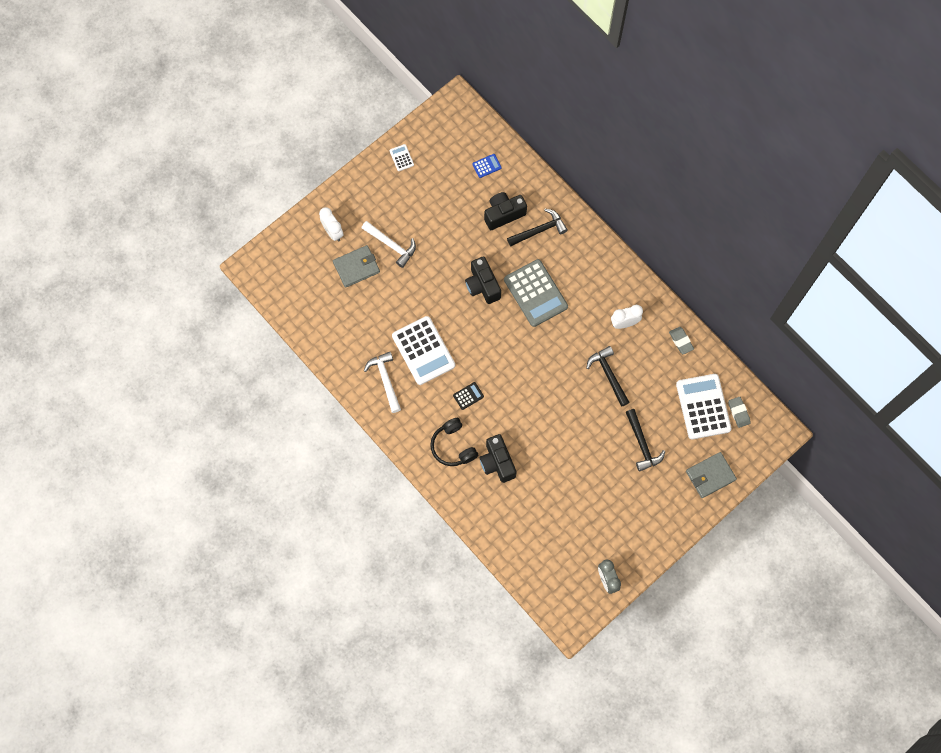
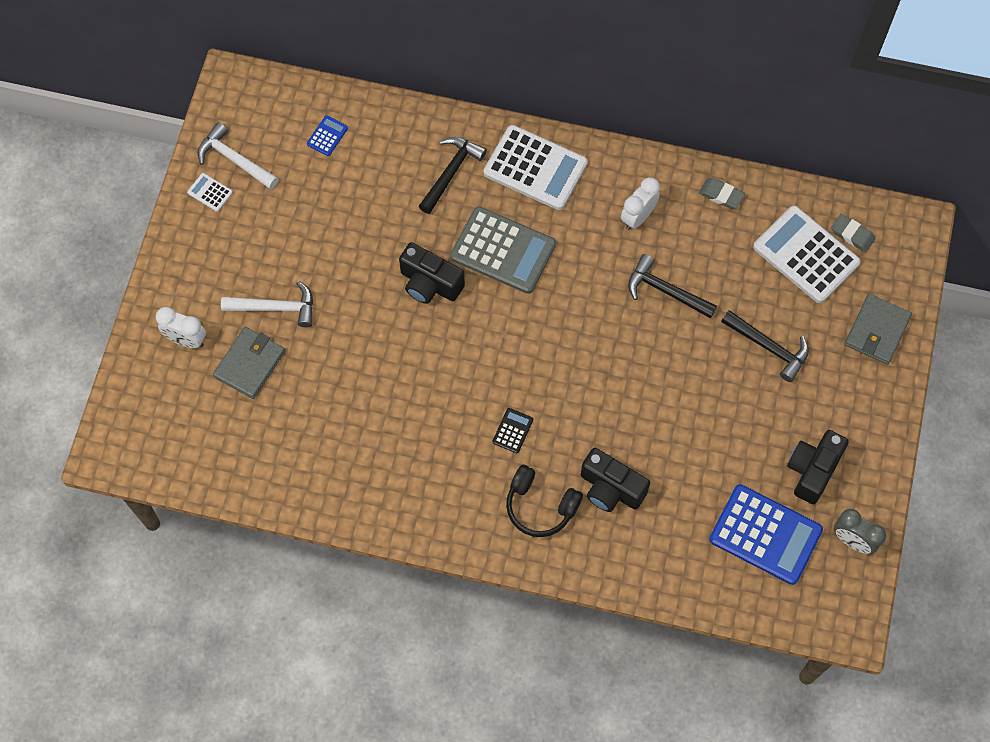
camera: 35 degrees left, 5 degrees down
(385, 380) = (391, 481): white hammer -> white hammer (234, 160)
(423, 351) = (414, 412): white calculator -> white calculator (535, 168)
(503, 214) = (392, 181): black camera -> black camera (812, 470)
(562, 544) = (765, 534): none -> blue calculator

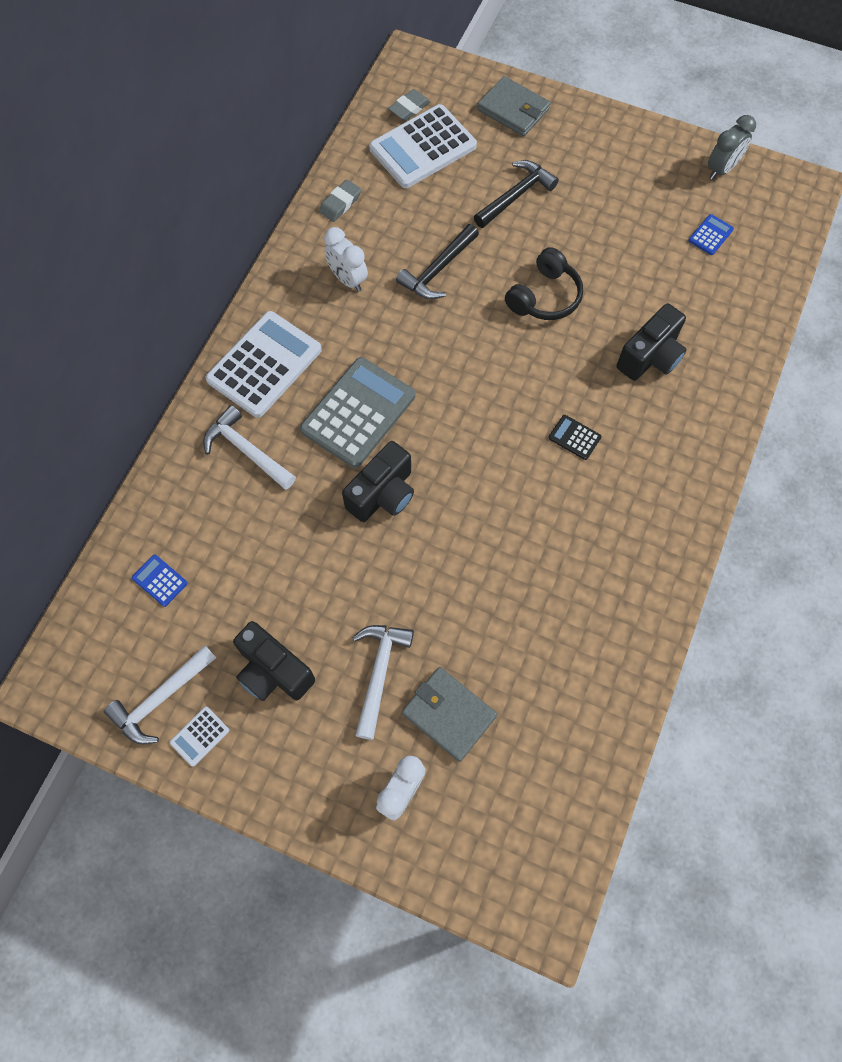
camera: 80 degrees left, 0 degrees up
(451, 172) = (246, 450): black hammer -> white hammer
(540, 506) = (663, 425): black headphones -> black headphones (544, 296)
(765, 534) = (710, 235): blue calculator -> blue calculator, size x0.43
(812, 470) = (648, 186): black camera -> black camera (273, 671)

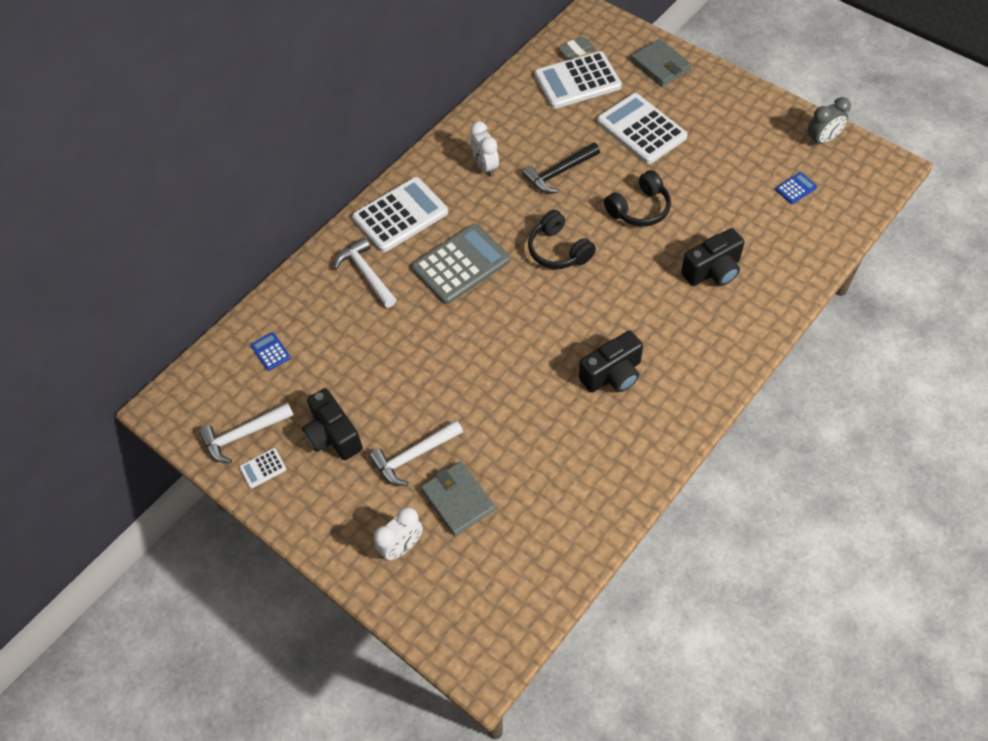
camera: 20 degrees right, 10 degrees down
(340, 203) = (498, 110): grey eraser -> none
(379, 673) = (413, 456): white hammer -> white hammer turned 150 degrees counterclockwise
(383, 494) = (460, 327): black camera -> black camera (612, 375)
(467, 369) = (558, 250): none -> black headphones
(516, 195) = (641, 129): black hammer -> white calculator
(574, 437) = (628, 318): black calculator -> none

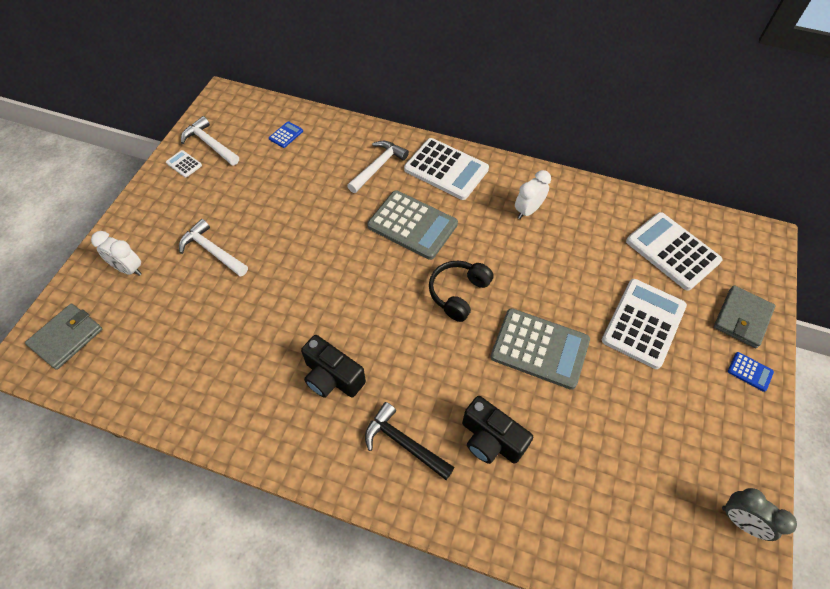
camera: 65 degrees right, 0 degrees up
(333, 436) = (220, 195): black camera -> none
(458, 500) = (176, 293): grey wallet -> grey wallet (66, 337)
(559, 173) = (549, 268): black hammer -> black hammer (403, 443)
(576, 50) = (711, 239): grey eraser -> none
(639, 209) = (539, 348): black headphones -> grey calculator
(796, 188) = (648, 504): blue calculator -> blue calculator (750, 371)

